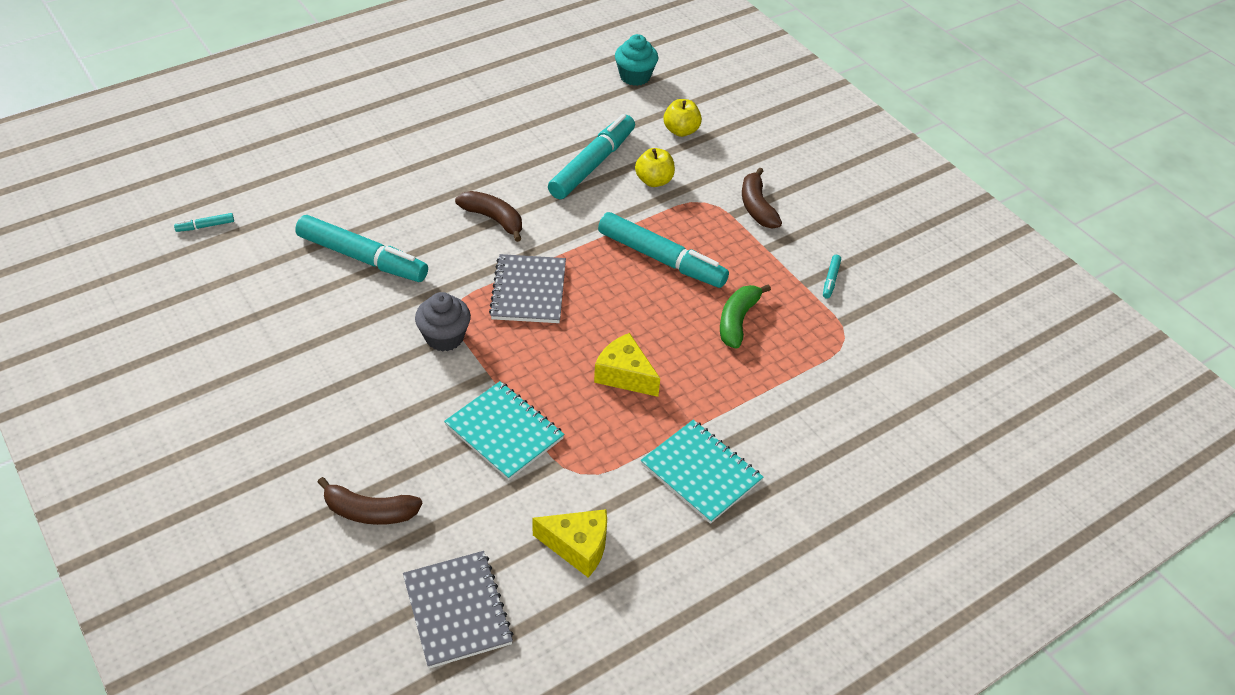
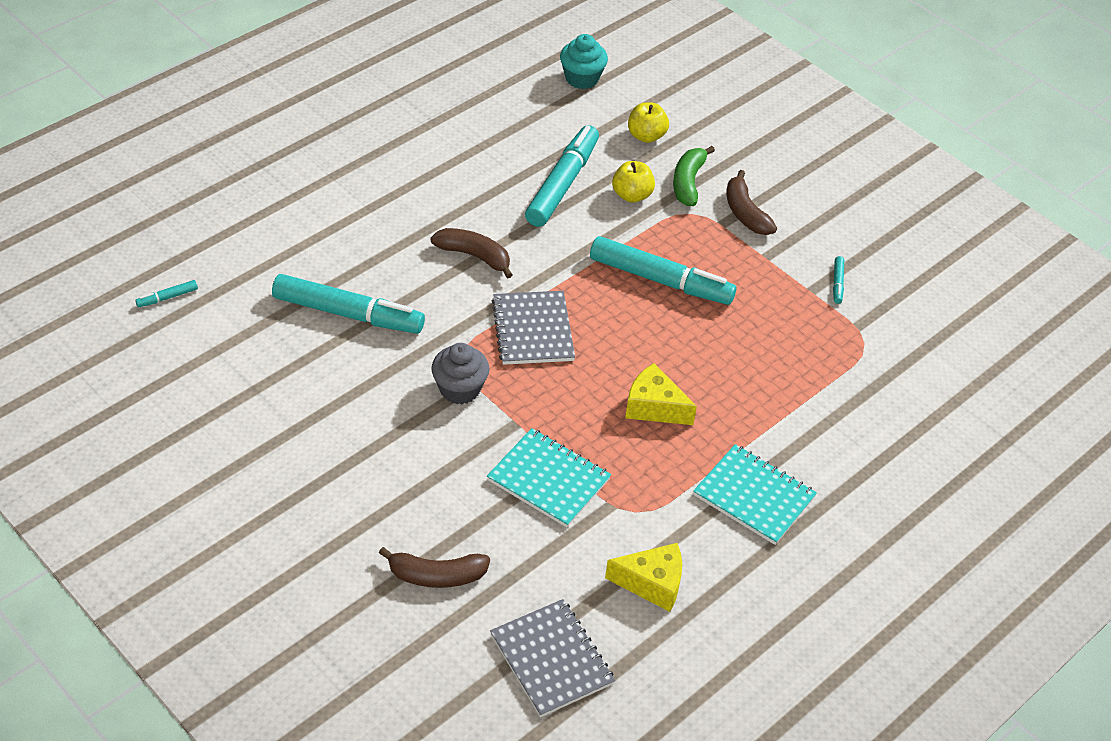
camera: 10 degrees left, 0 degrees up
(737, 321) = (754, 337): green banana -> green banana (688, 182)

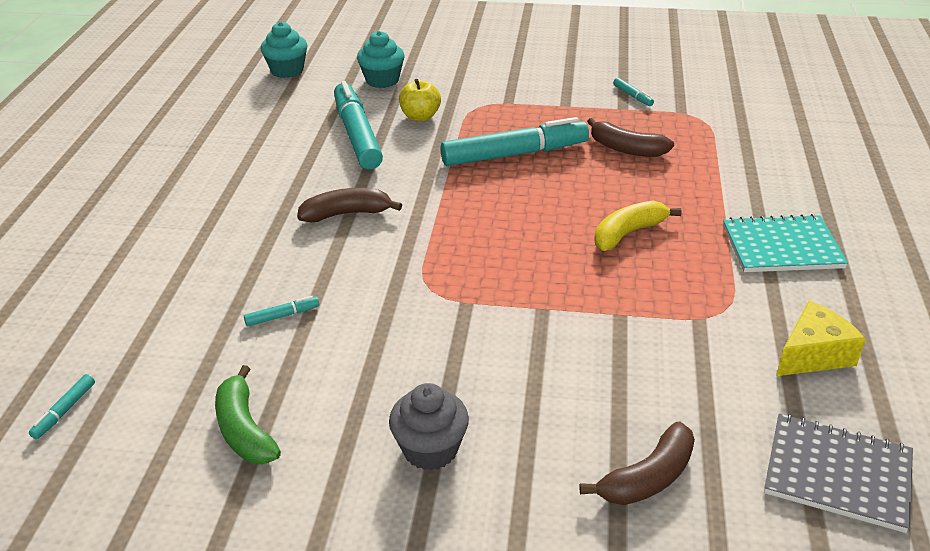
camera: 35 degrees left, 10 degrees down
(347, 313) = (282, 316): turquoise marker -> turquoise marker, size x0.40
(460, 389) = (461, 313): grey cupcake -> grey cupcake (430, 449)
(533, 330) = (464, 236): grey notebook -> none
(548, 480) = (627, 333): turquoise notebook -> none
(646, 136) = (382, 80): yellow apple -> turquoise cupcake
(654, 407) = (628, 233): yellow cheese -> yellow banana
(688, 182) = (450, 91): green banana -> green banana (244, 429)
(745, 213) = (515, 89): brown banana -> brown banana (626, 149)

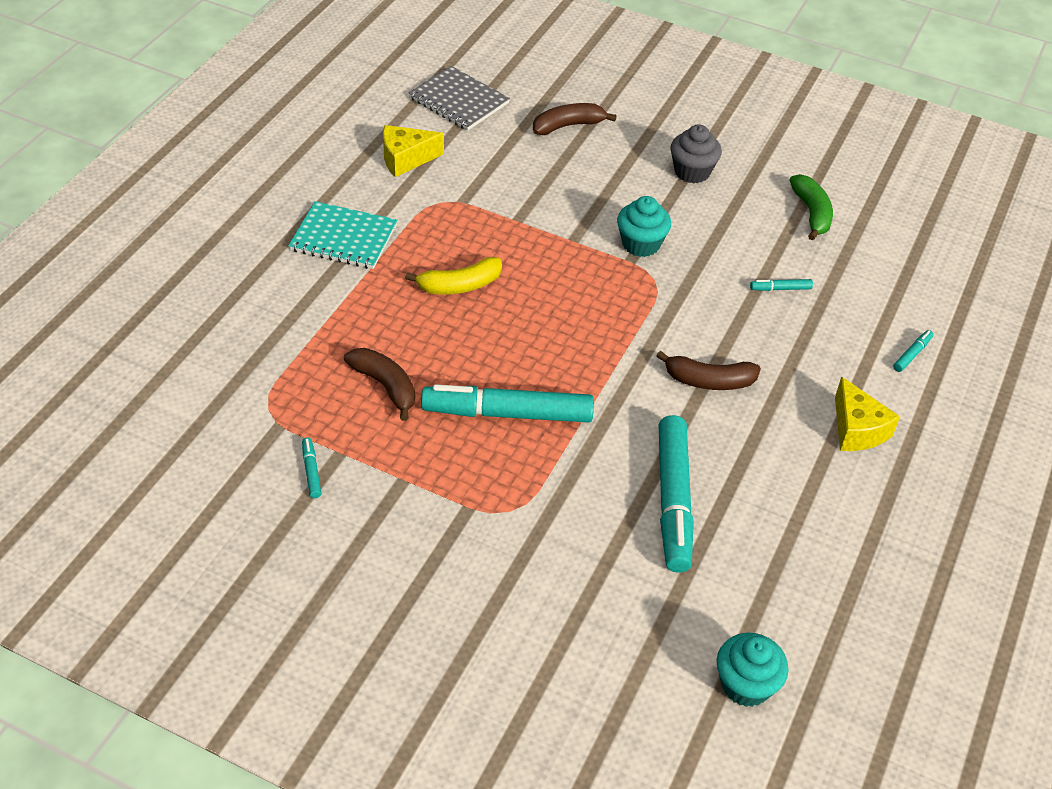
camera: 165 degrees left, 10 degrees up
(65, 410) = (940, 257): turquoise marker -> turquoise marker (912, 354)
(200, 209) = (857, 429): none -> yellow cheese
(382, 80) = (613, 611): turquoise cupcake -> turquoise cupcake (641, 244)
(420, 117) = (587, 512): yellow apple -> none

